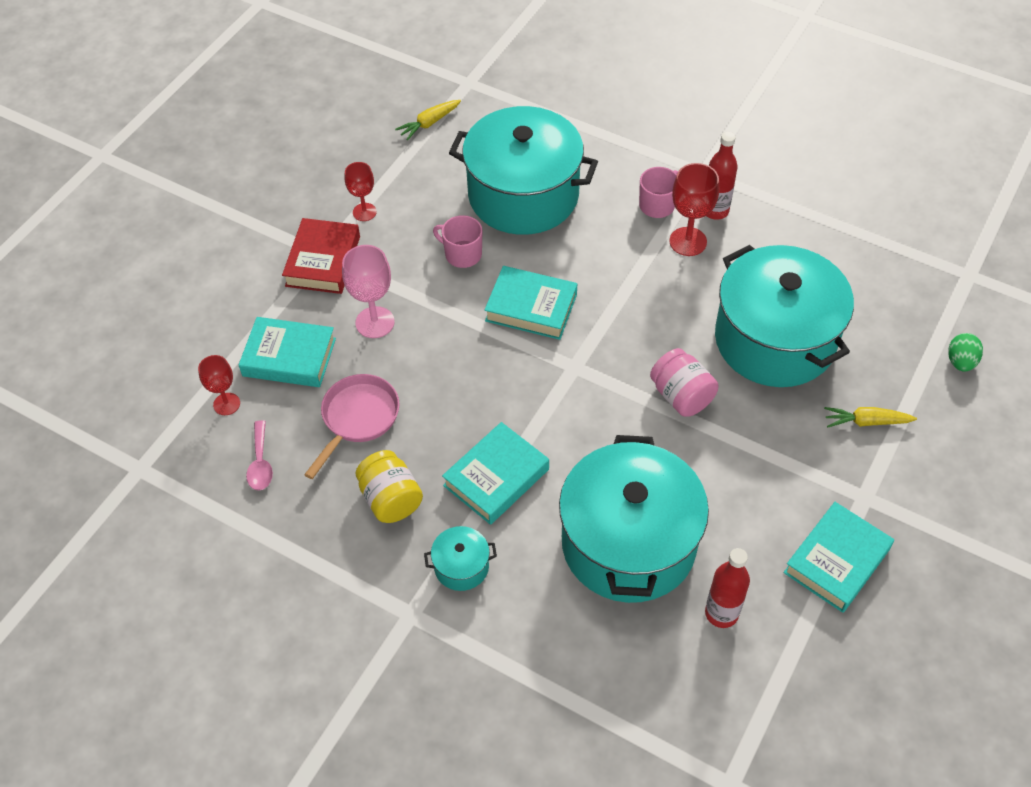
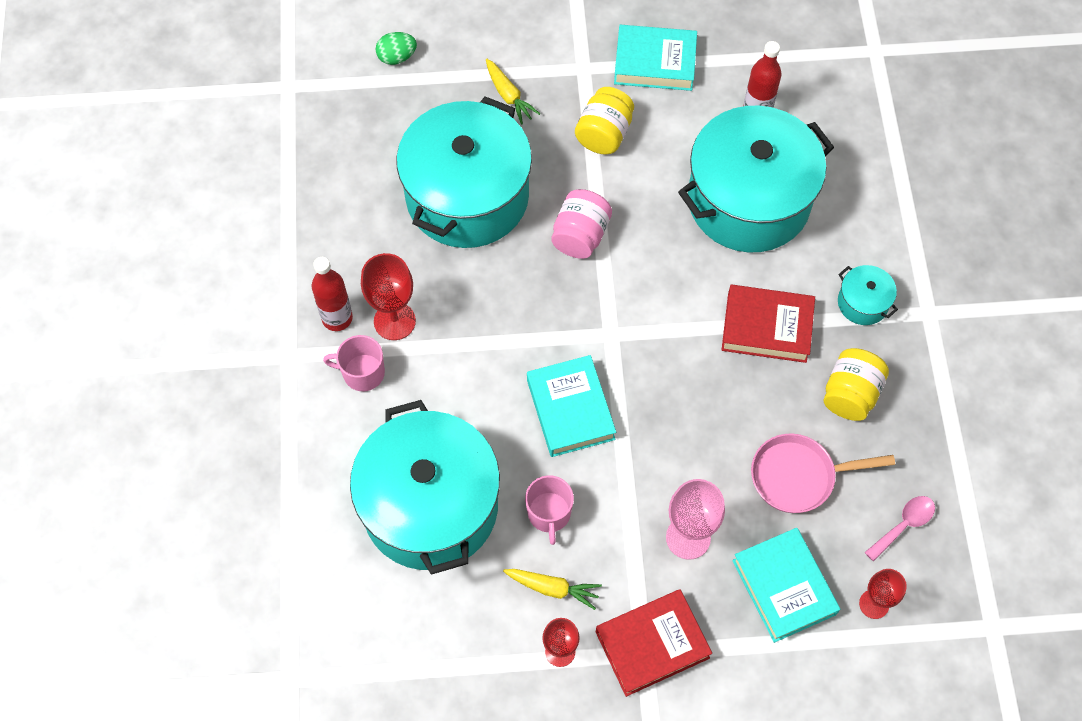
camera: 125 degrees left, 10 degrees up
(429, 123) = (385, 677): yellow carrot -> yellow carrot (553, 588)
(496, 477) = (766, 327): turquoise book -> red book
(777, 471) = (604, 134): none -> yellow jar

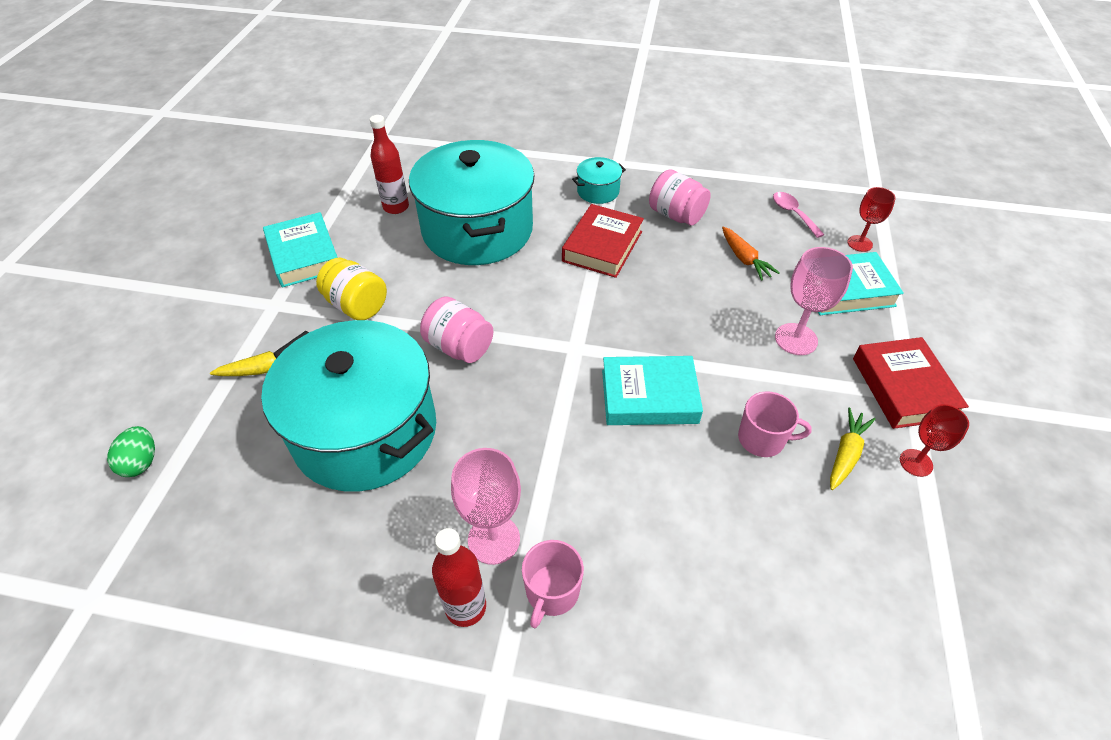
camera: 75 degrees left, 15 degrees down
(394, 321) = (494, 539): red goblet -> pink goblet
(430, 506) = (742, 551): turquoise pot -> none
(655, 62) = (304, 255): turquoise book -> turquoise book turned 45 degrees counterclockwise
(798, 476) = (744, 259): pink pan -> orange carrot
(850, 394) = (676, 215): yellow jar -> pink jar

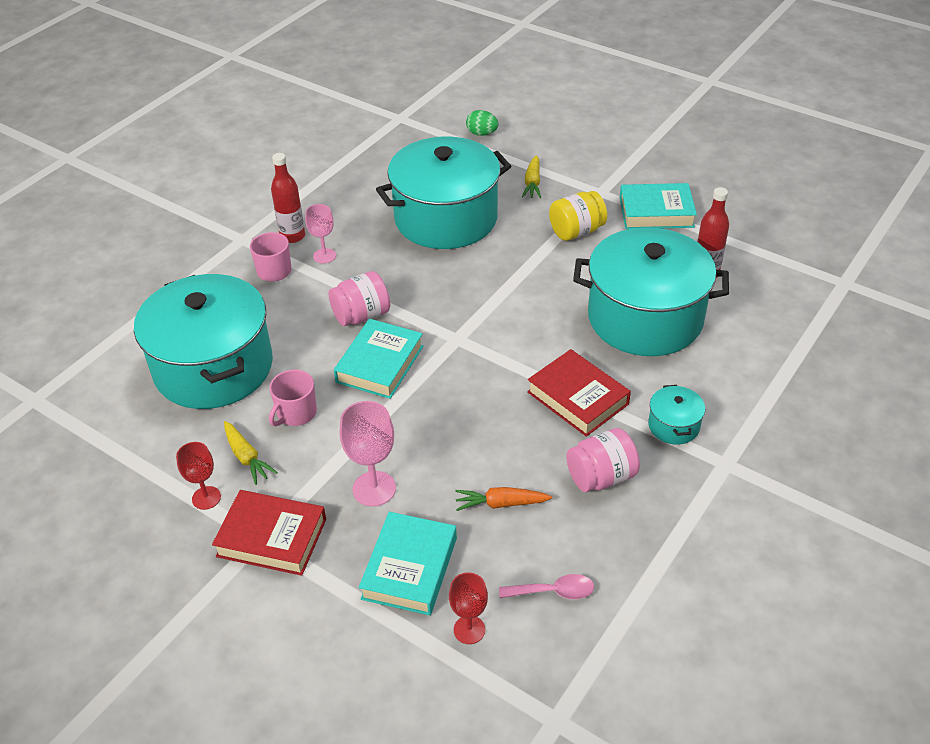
camera: 115 degrees right, 5 degrees down
(459, 347) = (497, 275): pink jar -> pink jar (361, 315)
(494, 539) = (324, 256): pink goblet -> pink goblet, size x0.65
(760, 562) = (213, 367): none -> turquoise pot

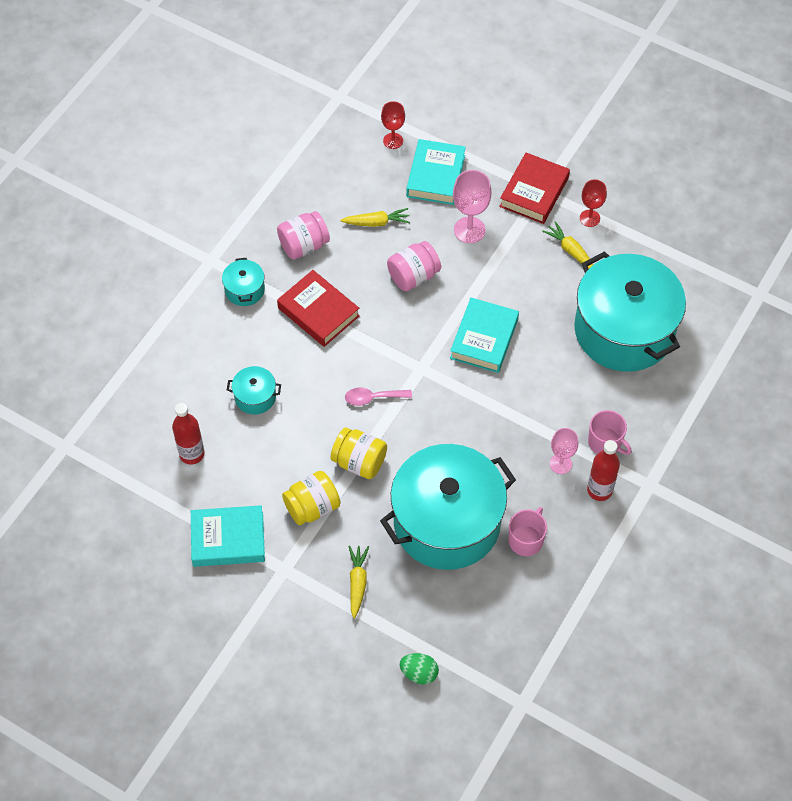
camera: 175 degrees right, 15 degrees up
(272, 537) = (534, 192): red book -> red book turned 75 degrees counterclockwise
(296, 413) = (543, 289): pink mug -> pink mug (526, 540)
(361, 315) = (509, 390): pink jar -> pink jar (413, 276)
(501, 504) = (376, 222): orange carrot -> yellow carrot
(529, 262) = (359, 462): none -> yellow jar
(554, 592) = (339, 165): pink spoon -> pink spoon (373, 398)
(645, 318) = (255, 397): turquoise pot -> turquoise pot, size x0.40

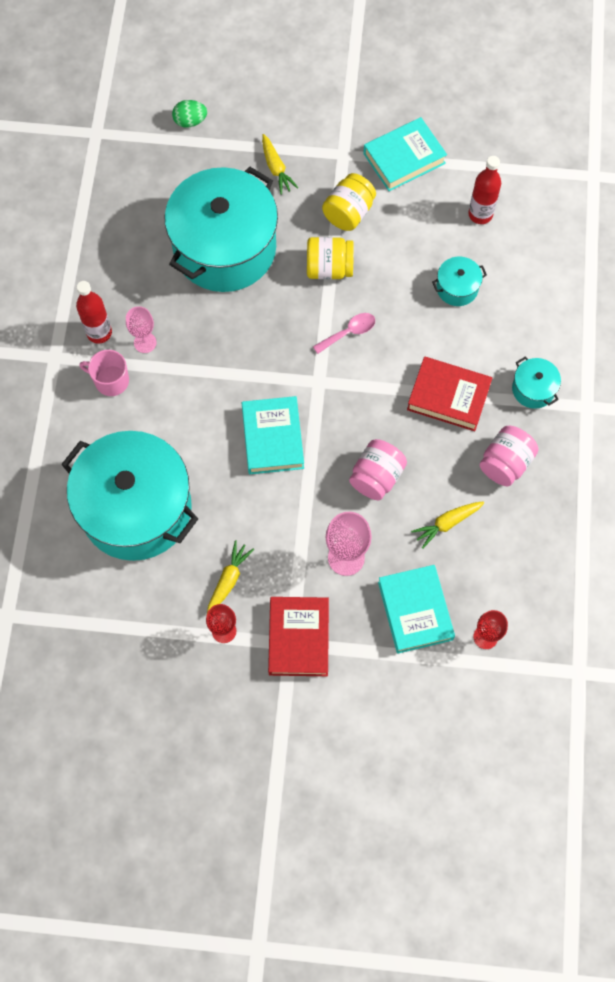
camera: 155 degrees right, 10 degrees up
(526, 540) = (148, 261): pink mug -> none
(570, 250) = (228, 580): yellow carrot -> yellow carrot turned 90 degrees counterclockwise

